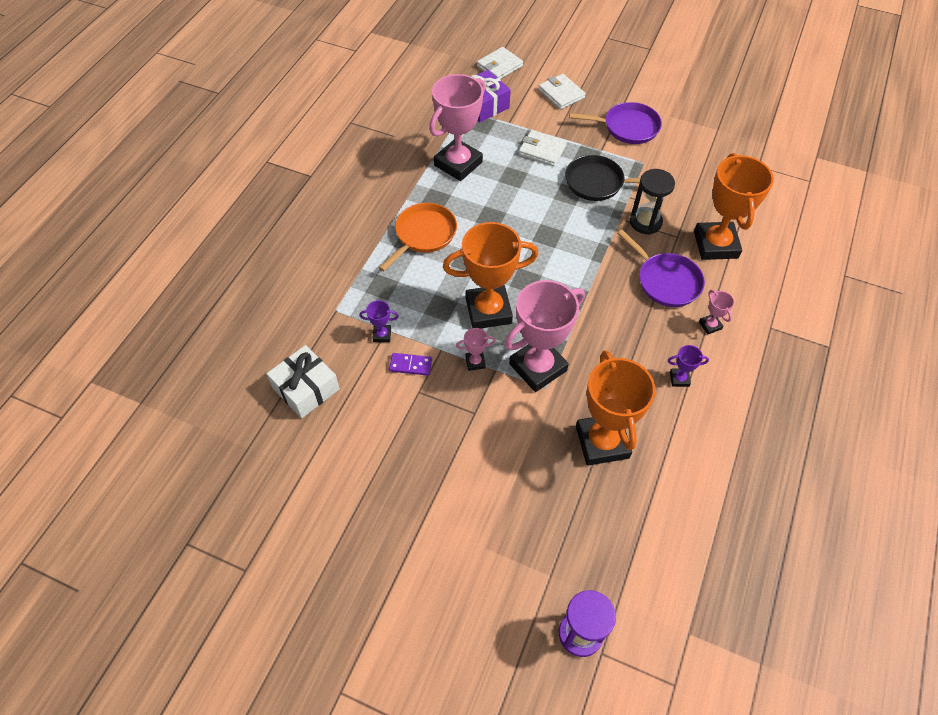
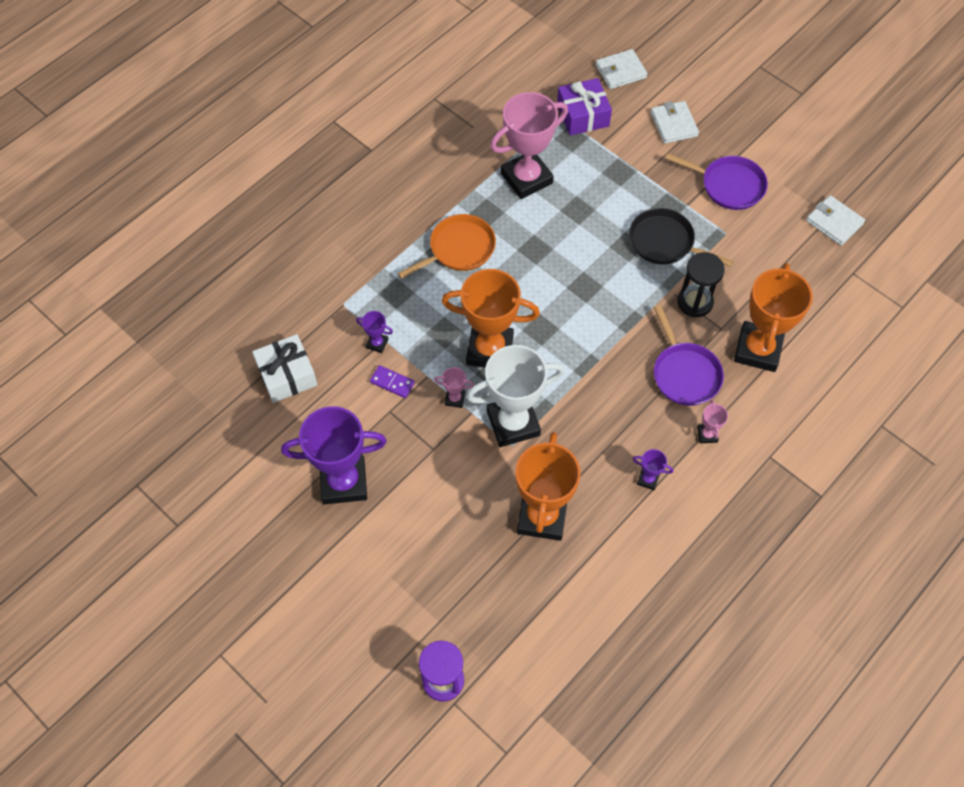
camera: 20 degrees right, 5 degrees up
(401, 471) = (344, 482): none -> purple trophy
(537, 367) = (513, 423): pink trophy -> white trophy
(542, 150) = (622, 187): white wallet -> white wallet (834, 222)

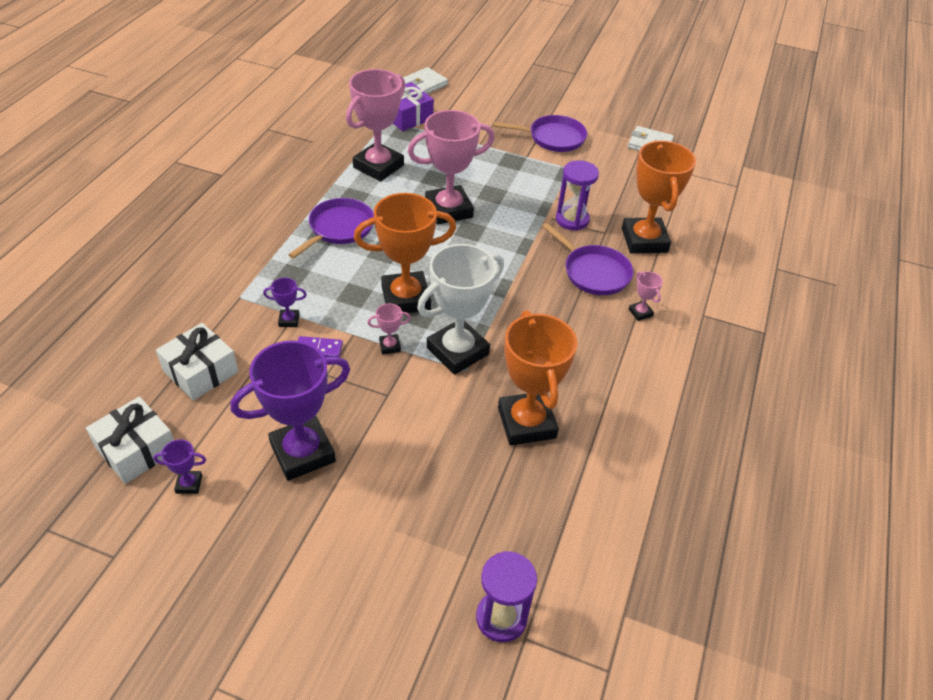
camera: 25 degrees left, 15 degrees down
(217, 435) = (136, 449): none -> white gift
(458, 249) = (339, 228): orange pan -> purple pan
(574, 254) = (448, 209): none -> pink trophy
(648, 479) = (609, 362): purple trophy -> purple trophy (189, 484)
(665, 242) = (523, 185): black pan -> none
(673, 124) = (486, 109): white wallet -> none
(695, 302) = (572, 220): black hourglass -> purple hourglass

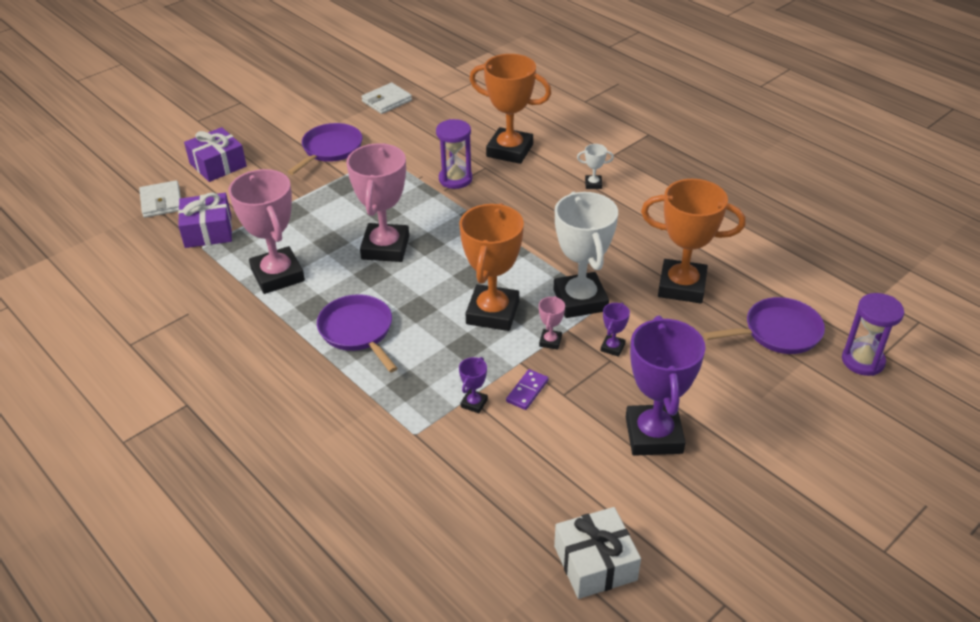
camera: 60 degrees left, 5 degrees down
(189, 484) = (658, 528): purple trophy -> purple trophy (612, 347)
(200, 371) = (510, 489): white gift -> none
(487, 92) = (218, 165): none -> purple gift
(593, 272) = (530, 191): purple pan -> purple pan (778, 332)
(640, 313) = (593, 184): pink trophy -> white trophy

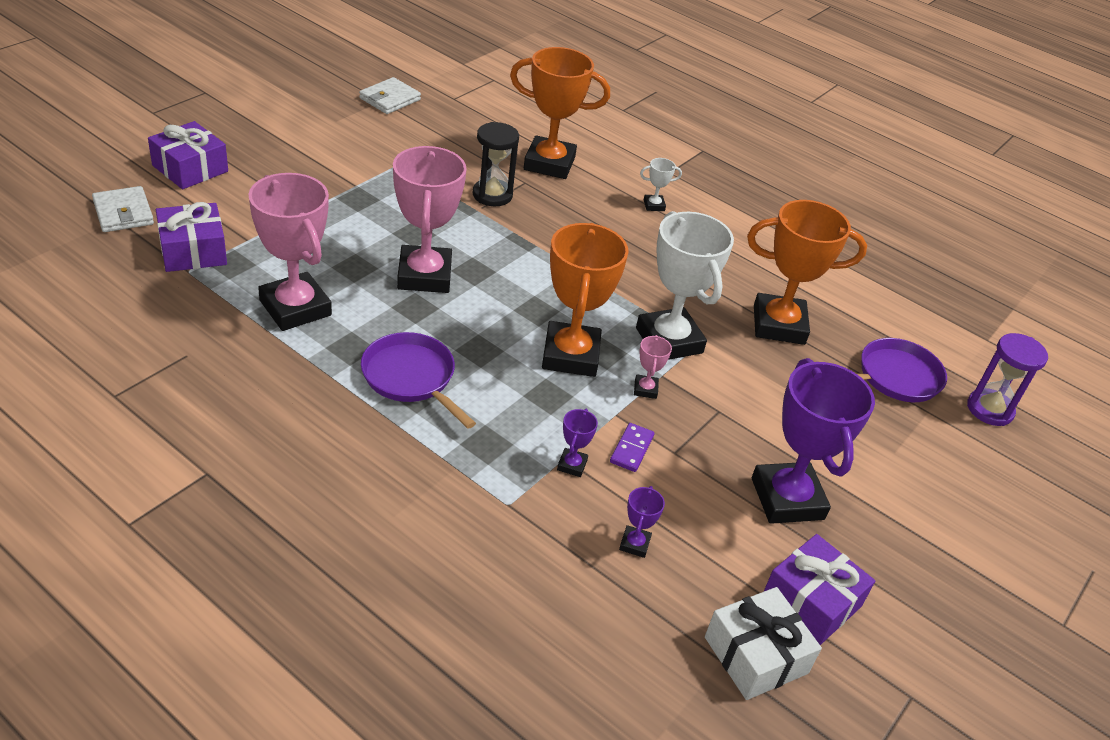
camera: 15 degrees left, 0 degrees up
(330, 149) = (331, 154): purple pan -> none
(455, 179) = (492, 195): purple hourglass -> black hourglass
(612, 347) = (718, 396): purple trophy -> purple trophy (634, 544)
(654, 521) = (811, 601): none -> purple gift

